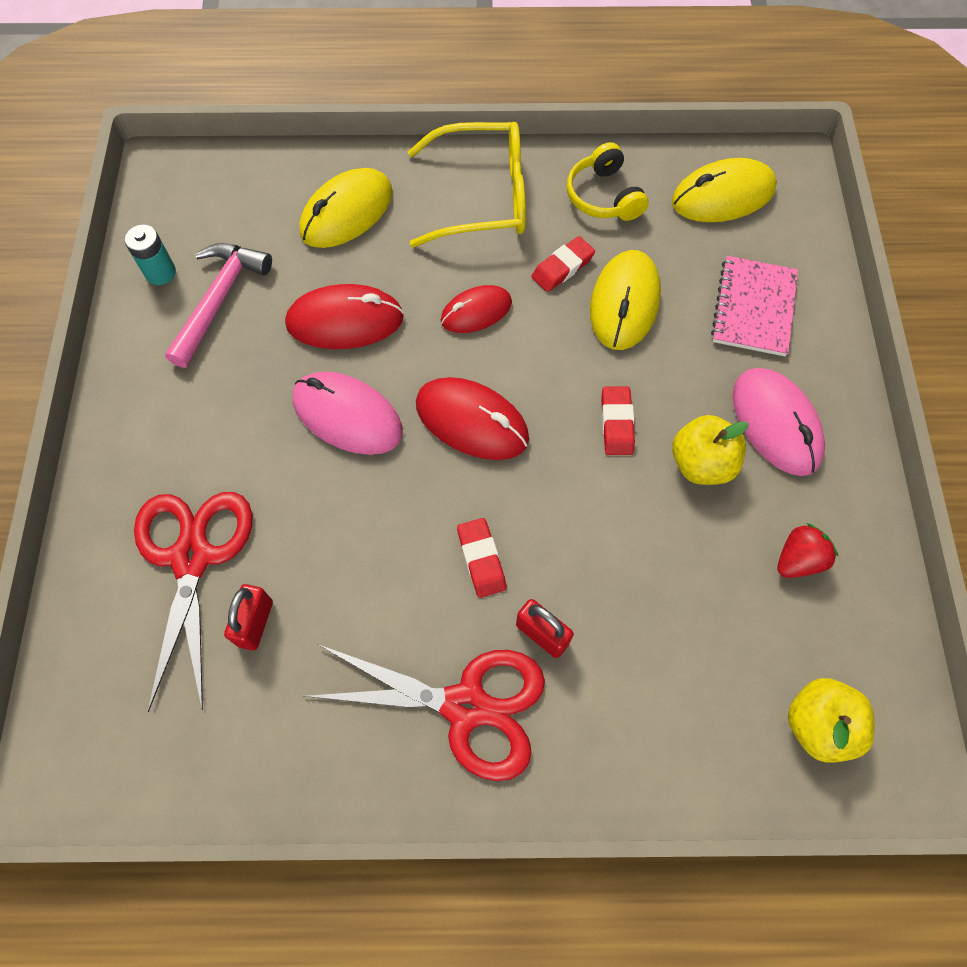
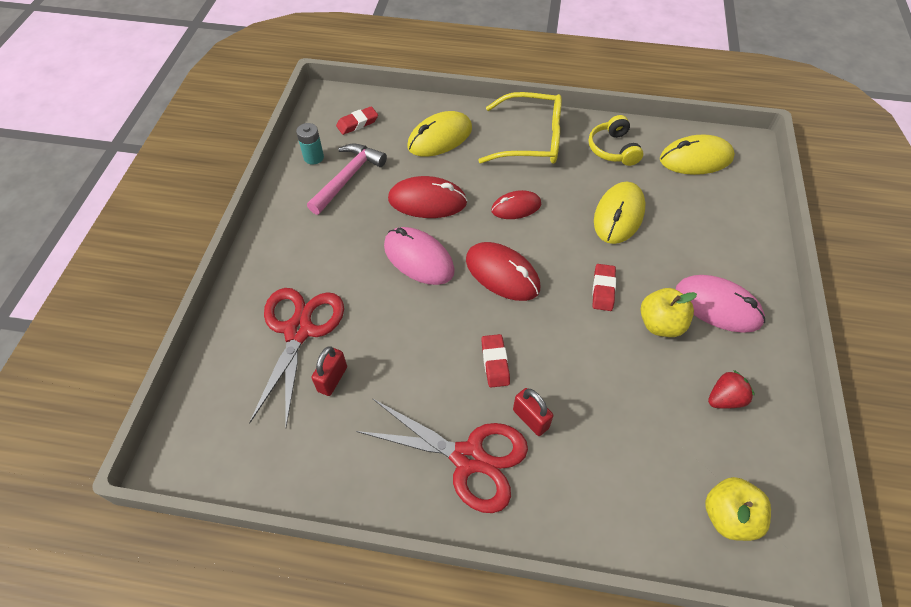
camera: 10 degrees right, 10 degrees down
(562, 268) = (579, 188): red eraser -> red eraser (357, 123)
(753, 308) = (709, 230): pink notebook -> none
(776, 423) = (717, 306): pink mouse -> pink mouse turned 45 degrees counterclockwise

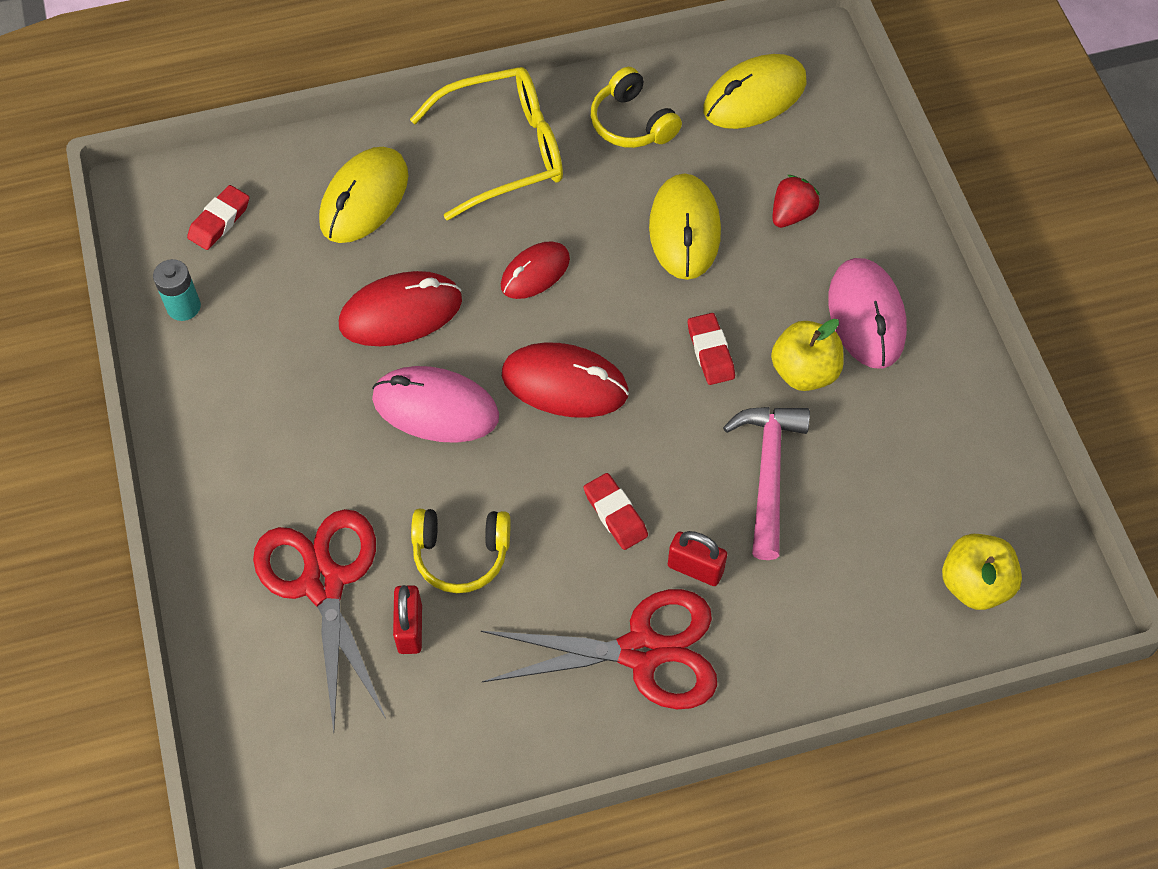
camera: 25 degrees left, 5 degrees up
(348, 178) = (258, 320): pink hammer -> pink hammer (768, 472)
(387, 347) = (461, 554): none -> yellow headphones
(717, 306) = (866, 316): pink mouse -> pink mouse turned 75 degrees clockwise
(724, 399) = (919, 440): red strawberry -> red strawberry (791, 214)

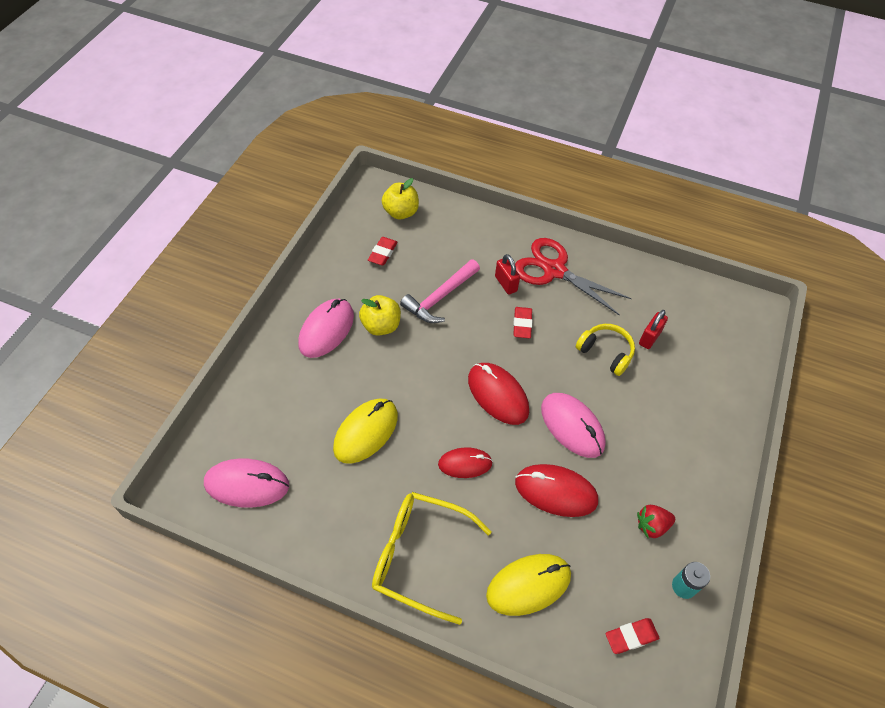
camera: 145 degrees left, 5 degrees down
(323, 583) = (680, 381): red scissors -> none
(632, 123) = (330, 519): yellow headphones -> none
(710, 352) = (414, 362): red eraser -> red eraser (383, 253)
(754, 96) = (247, 484): yellow mouse -> pink mouse
(791, 214) = (304, 401): red strawberry -> red strawberry (652, 525)

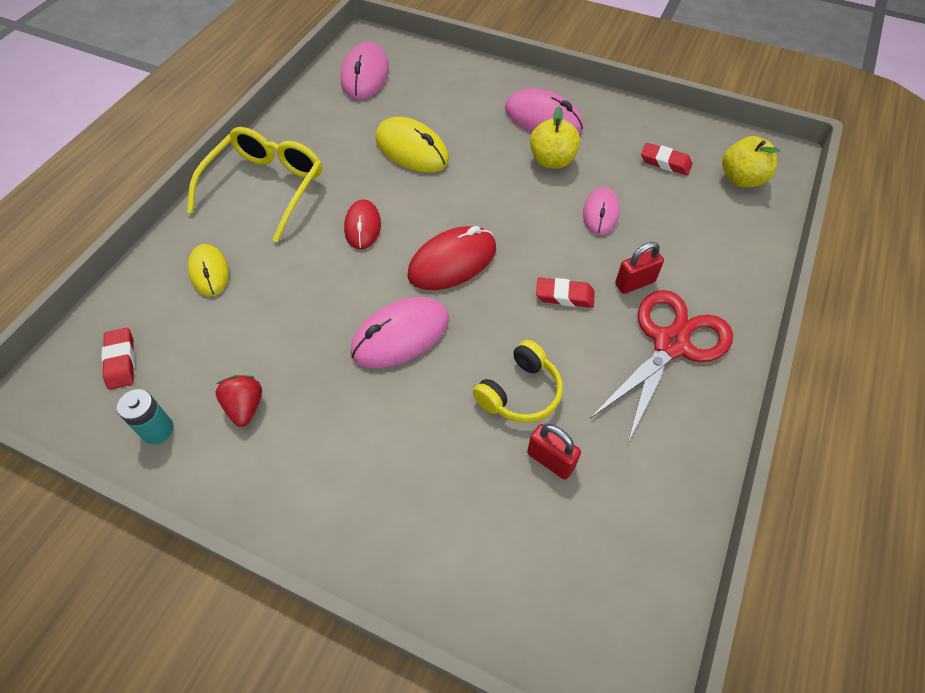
camera: 95 degrees right, 0 degrees up
(440, 298) = (600, 213): pink hammer -> pink mouse
(528, 585) = (209, 272): yellow mouse -> yellow mouse, size x0.65
(556, 492) = (312, 308): red mouse -> none

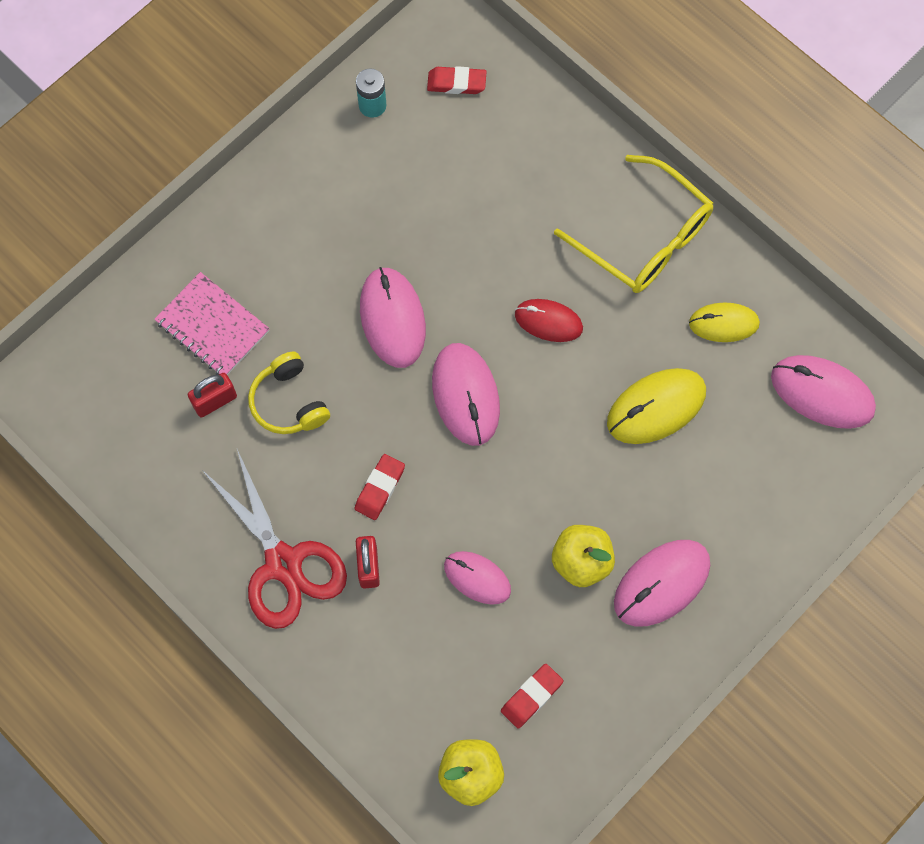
camera: 110 degrees right, 15 degrees up
(209, 272) = (538, 166): yellow mouse -> yellow mouse (723, 323)
(245, 407) = (367, 174): red strawberry -> none
(452, 262) = (465, 395): red mouse -> pink mouse
(470, 495) = (212, 327): none -> pink notebook

